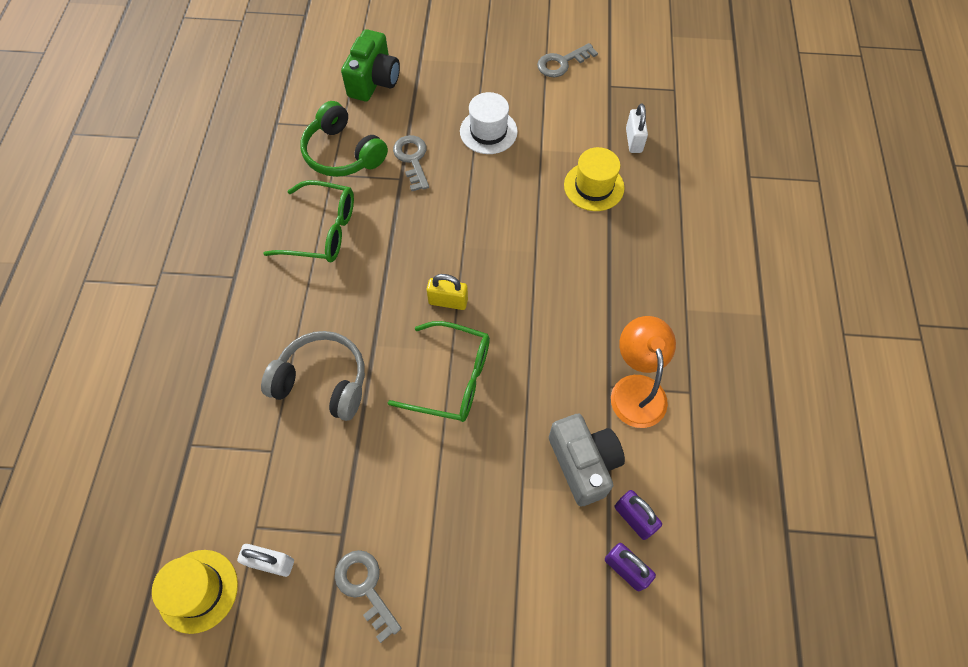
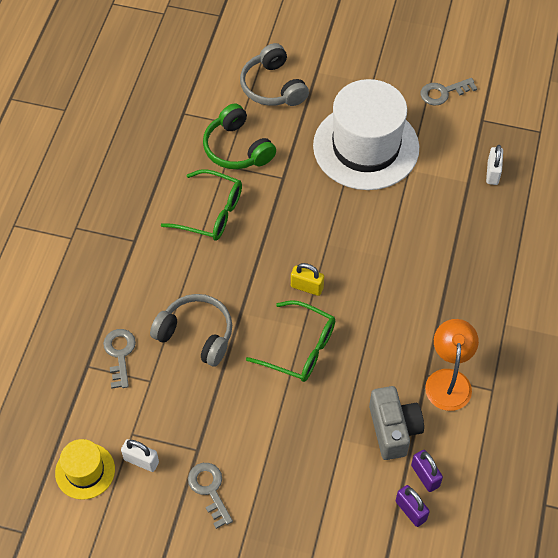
camera: 10 degrees right, 5 degrees down
(374, 81) = (273, 87): green camera -> grey headphones
(412, 159) = (296, 162): grey key -> grey key (120, 354)
(488, 131) = (366, 147): white hat -> white hat, size x2.08
(594, 186) = (448, 209): yellow hat -> none

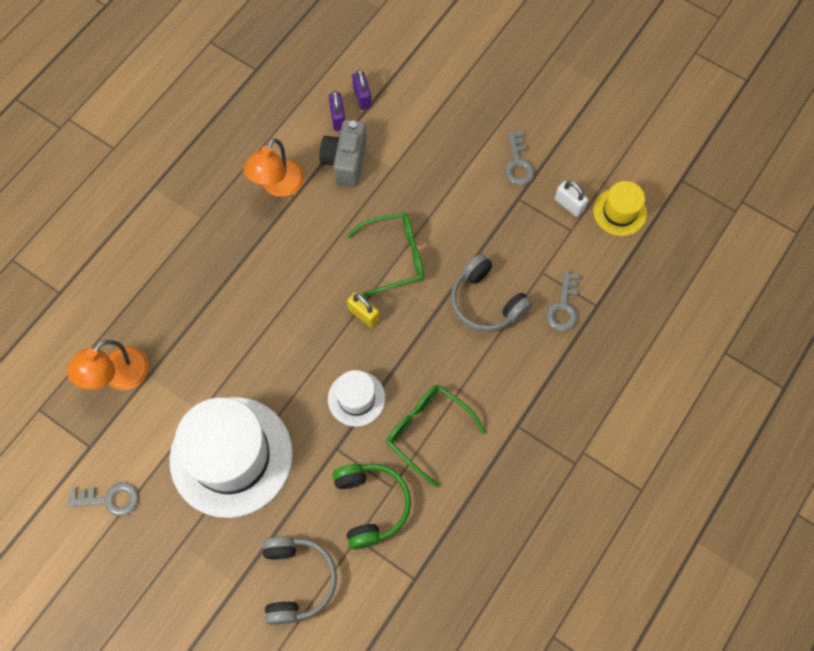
camera: 160 degrees left, 10 degrees up
(283, 218) = (356, 398): none -> white hat
(300, 348) = (395, 257): green glasses -> green glasses turned 120 degrees clockwise
(492, 173) = (118, 376): white padlock -> orange lamp

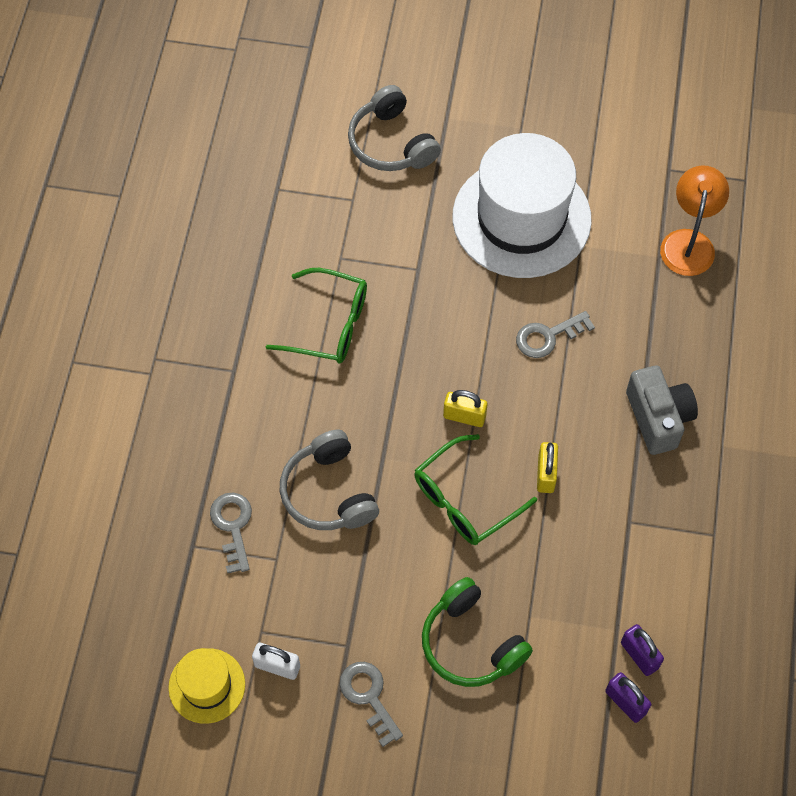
camera: 155 degrees right, 5 degrees down
(110, 499) = (615, 135): grey key -> grey key (548, 336)
(278, 186) = (657, 526): orange lamp -> none
(330, 250) = (545, 474): none -> yellow padlock
(345, 161) = (594, 598): grey camera -> grey camera (658, 418)
(356, 398) = (423, 325): white hat -> none
(371, 505) = (353, 233): green headphones -> green headphones (471, 643)
(486, 302) = (328, 492): grey headphones -> grey headphones turned 135 degrees counterclockwise

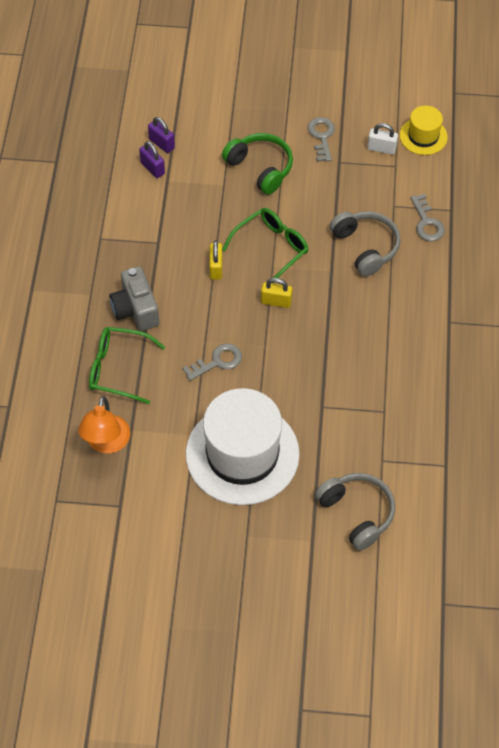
camera: 175 degrees right, 5 degrees down
(329, 325) = (384, 359): green glasses -> green glasses (118, 369)
(369, 697) = (321, 136): grey key -> grey key turned 150 degrees counterclockwise

